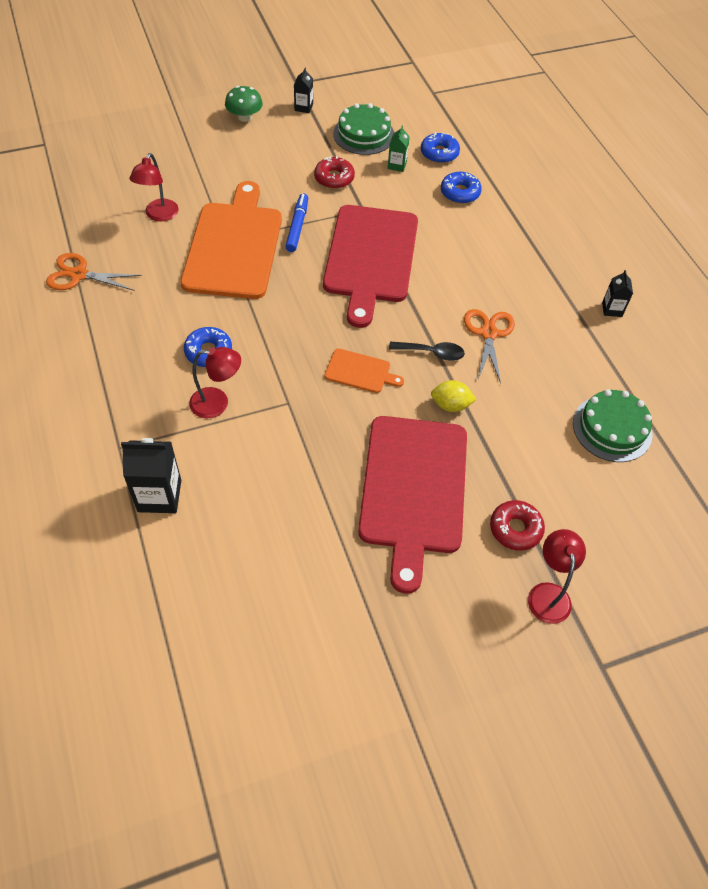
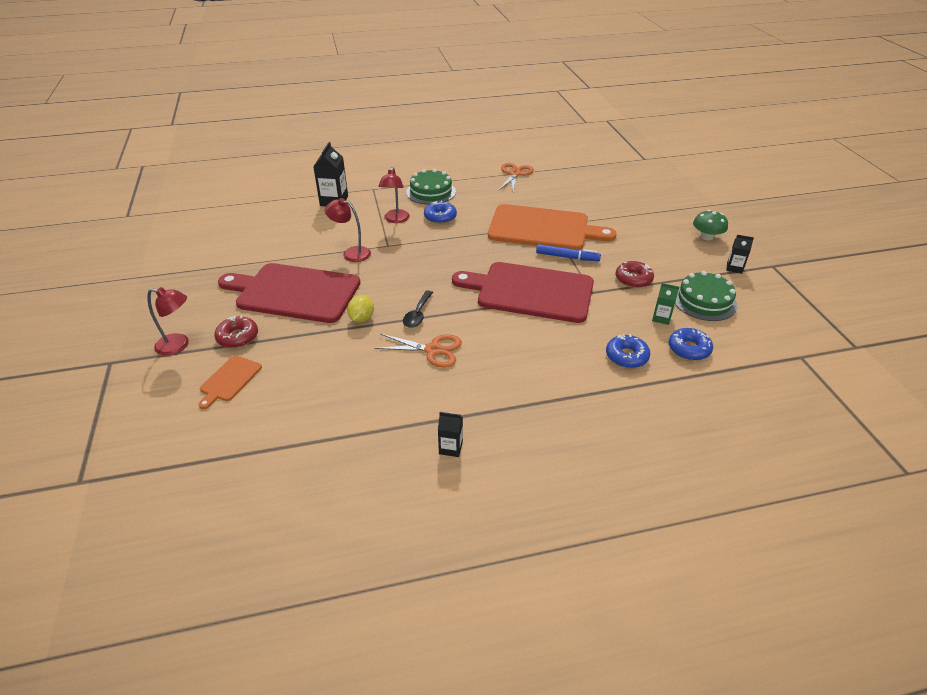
camera: 100 degrees right, 15 degrees down
(159, 215) = (574, 200): red lamp -> red lamp (351, 253)
(360, 372) = (407, 277): orange cutting board -> orange cutting board (229, 380)
(612, 428) = (303, 414): green cake -> green cake (431, 192)

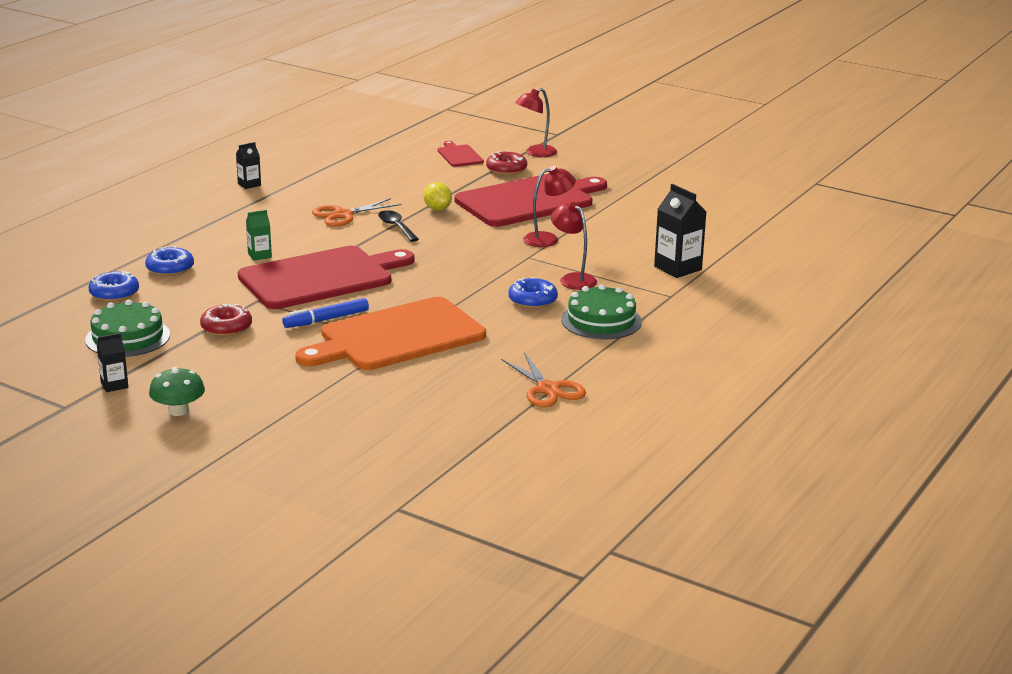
camera: 135 degrees right, 15 degrees down
(229, 380) = (459, 155): orange cutting board -> red cutting board
(661, 318) = (163, 306): green carton -> green carton (259, 255)

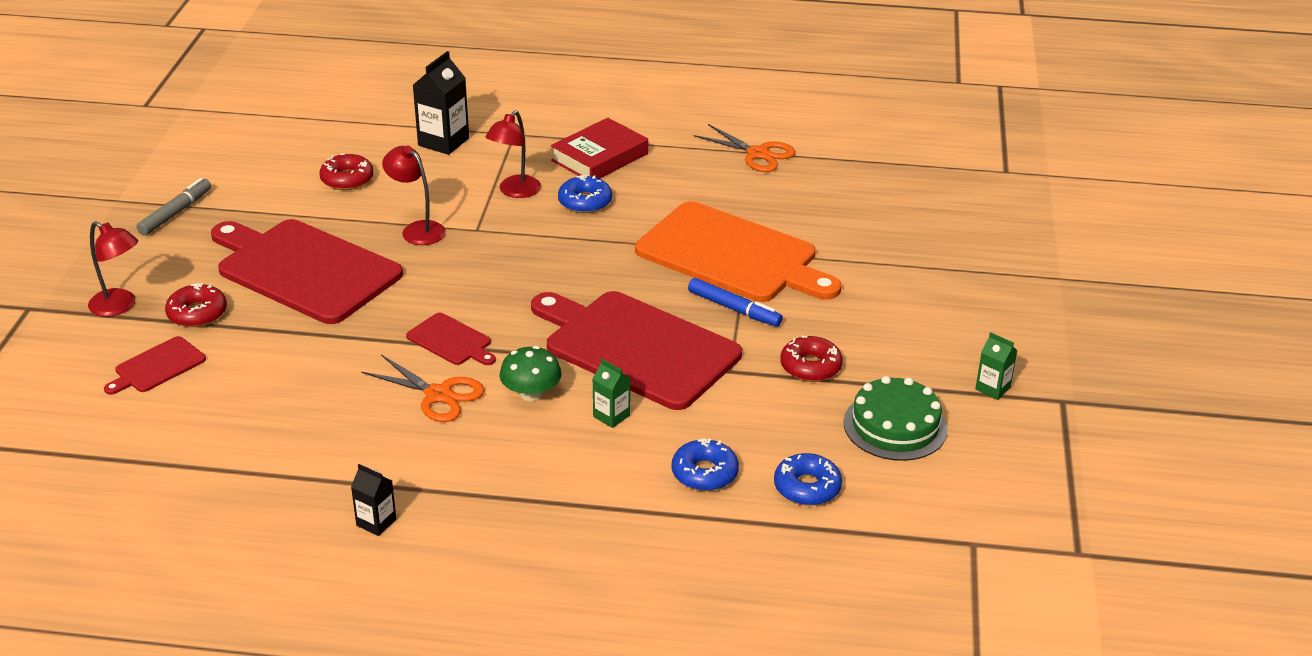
camera: 115 degrees left, 10 degrees up
(114, 385) = (992, 388): black carton -> green carton
(178, 410) = (992, 329): green mushroom -> green mushroom (531, 394)
(396, 227) = (451, 341): black spoon -> red cutting board
(437, 209) = (371, 328): yellow lemon -> none
(548, 389) = (757, 154): orange scissors -> orange scissors turned 90 degrees clockwise
(601, 321) = (599, 157): green cake -> red book
(640, 176) = (176, 213): none -> grey marker
(643, 228) = (347, 179): none -> red donut

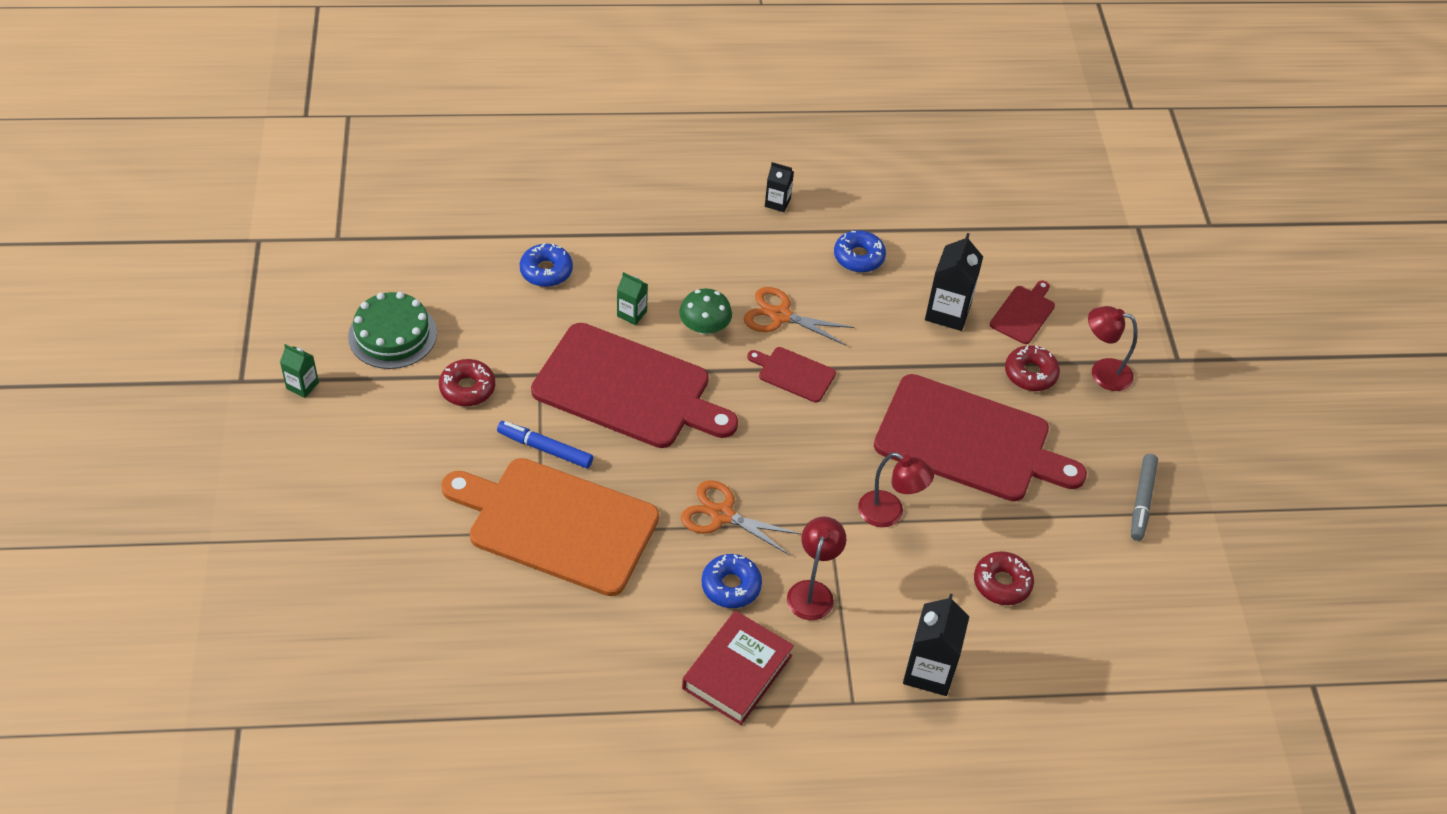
camera: 165 degrees right, 15 degrees up
(243, 377) = (947, 312): none -> black carton
(757, 154) = (549, 711): orange scissors -> orange scissors (722, 515)
(807, 487) = (464, 268): blue donut -> blue donut (858, 257)

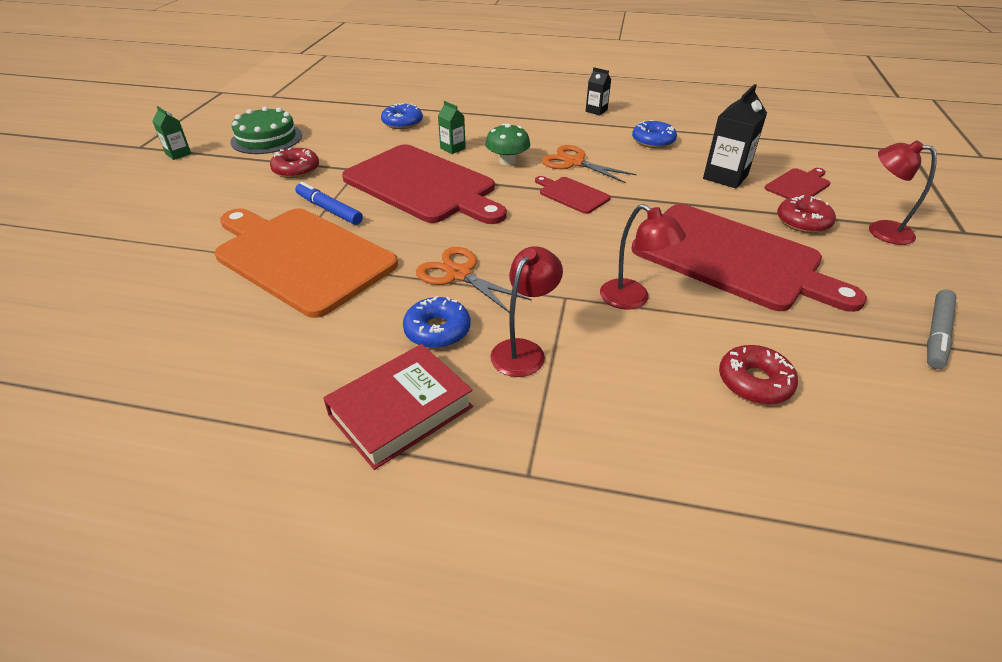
camera: 20 degrees right, 10 degrees down
(929, 671) = (641, 459): black carton -> none

